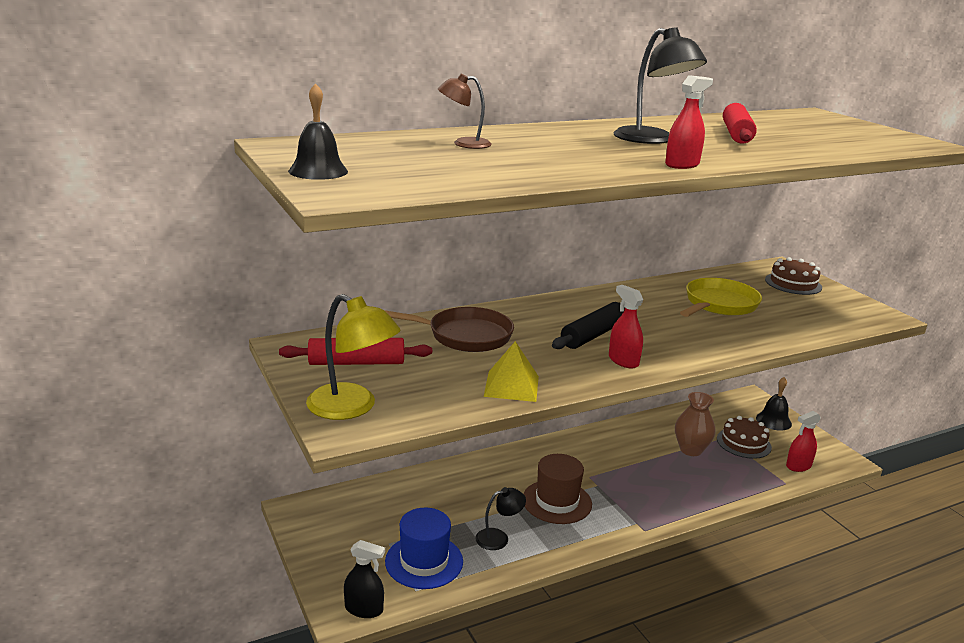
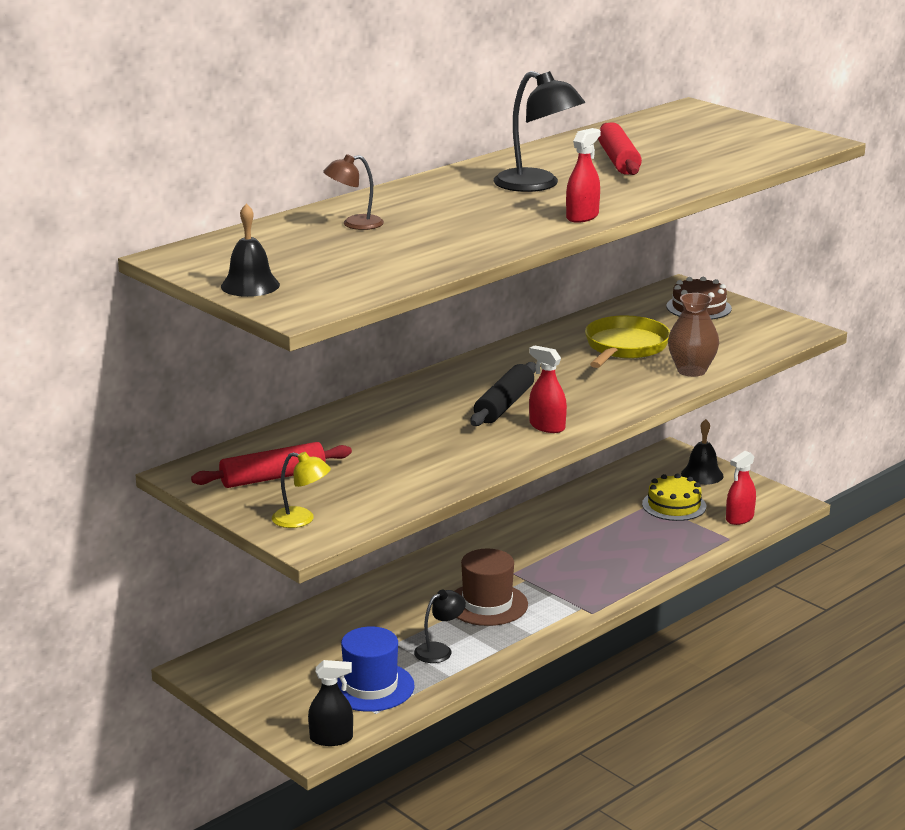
camera: 15 degrees left, 0 degrees up
(352, 408) = (301, 520): yellow lamp -> yellow lamp, size x0.59
(464, 336) = (368, 430): brown pan -> none
(511, 386) = (447, 471): yellow pyramid -> none
(691, 450) = (617, 524): brown vase -> brown vase (691, 371)
(743, 443) = (674, 505): brown cake -> yellow cake

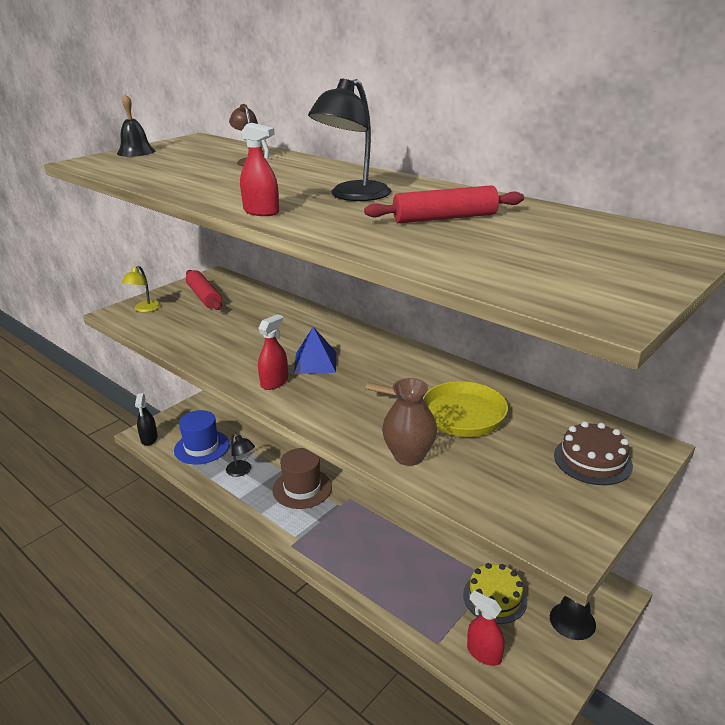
camera: 85 degrees right, 5 degrees up
(504, 405) = (315, 362): black rolling pin -> blue pyramid

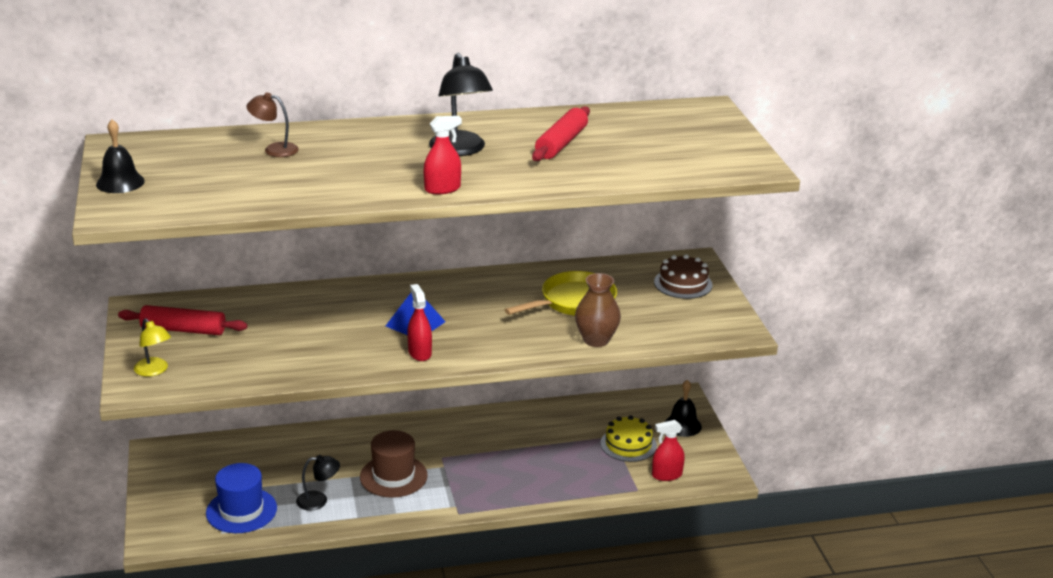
camera: 55 degrees left, 0 degrees up
(149, 439) = (171, 540): black spray bottle -> none

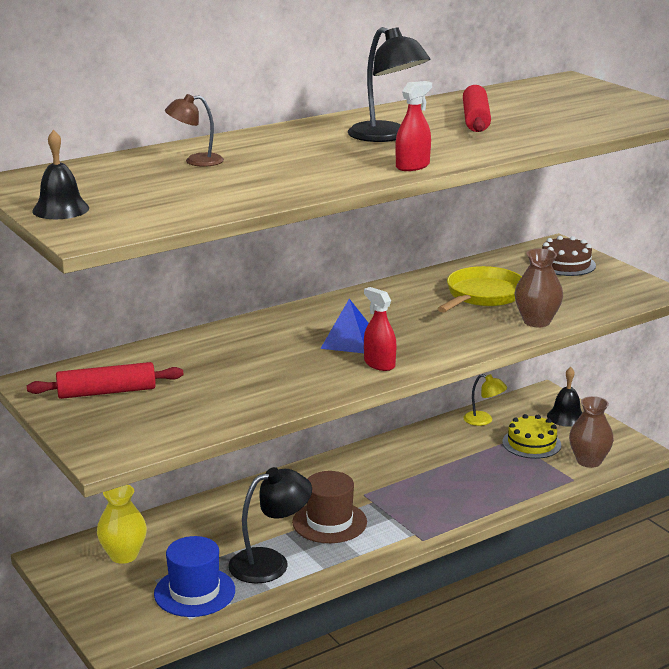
camera: 20 degrees left, 5 degrees down
(154, 371) = (111, 435): yellow lamp -> yellow lamp (483, 420)
(211, 463) = (123, 555): none -> yellow vase
(318, 500) = (270, 562): black lamp -> black lamp, size x1.70
(667, 475) = (589, 461): red spray bottle -> brown vase

